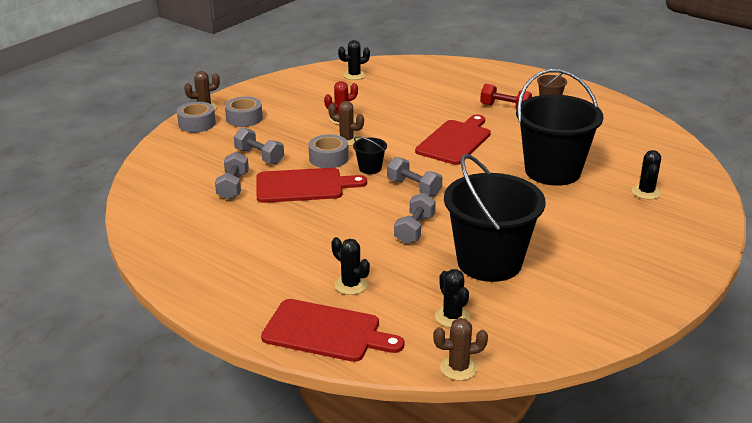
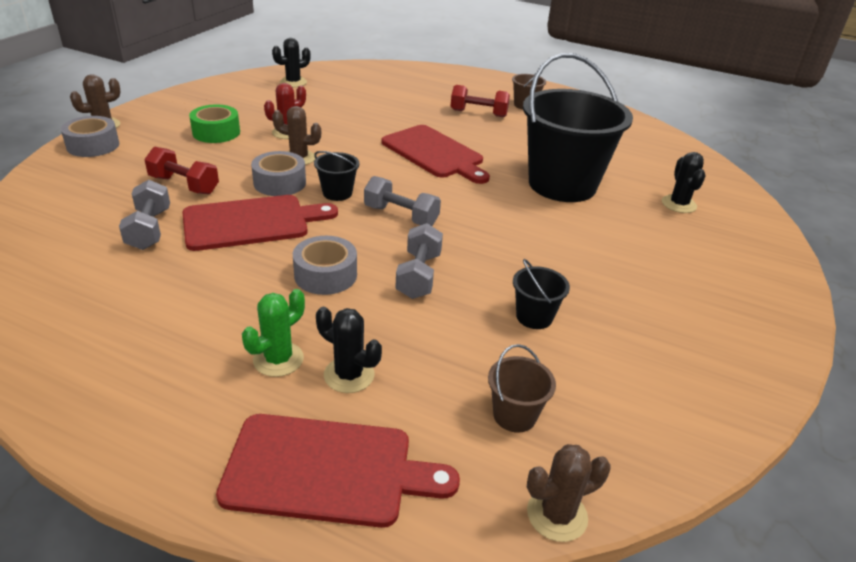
camera: 15 degrees left, 5 degrees up
(244, 118) = (159, 136): grey tape -> grey tape (325, 275)
(259, 156) = (184, 185): grey dumbbell -> red dumbbell
(287, 117) = (216, 132): none -> green tape
(307, 272) = (278, 359): none -> green cactus
(452, 317) = (514, 415): black cactus -> brown bucket
(455, 141) = (434, 153): red cutting board -> red cutting board turned 120 degrees clockwise
(489, 262) = (534, 317): black bucket -> black bucket, size x0.41

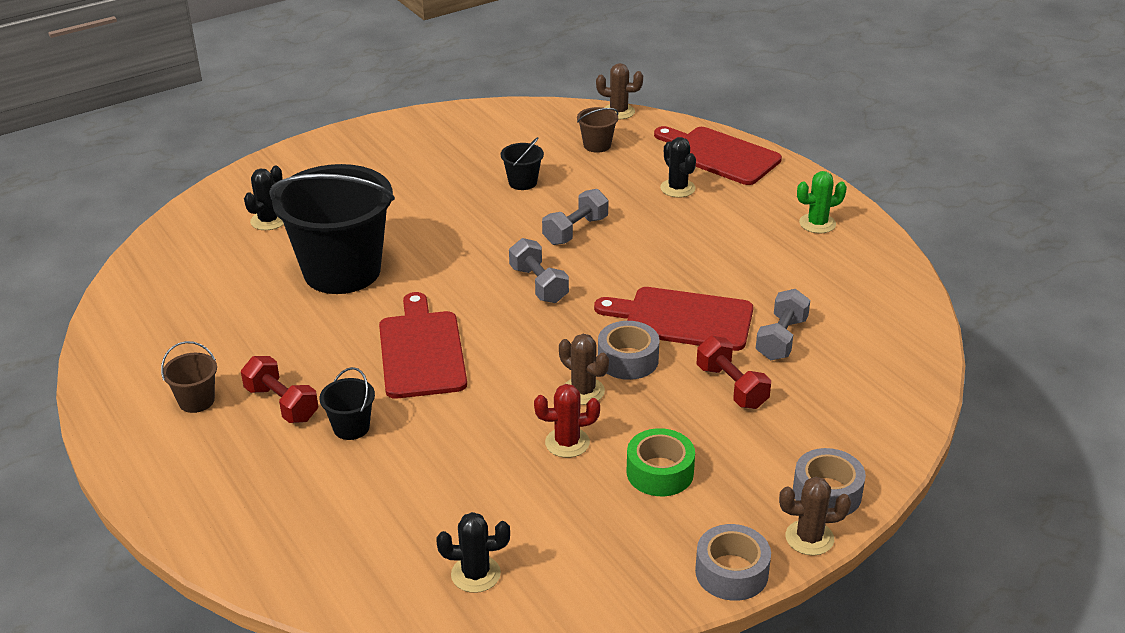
camera: 145 degrees left, 0 degrees up
(278, 359) = (717, 208): green cactus -> green cactus (817, 223)
(325, 275) = (648, 252): grey tape -> grey tape (731, 572)
(337, 193) = (577, 328): black bucket -> black bucket (351, 427)

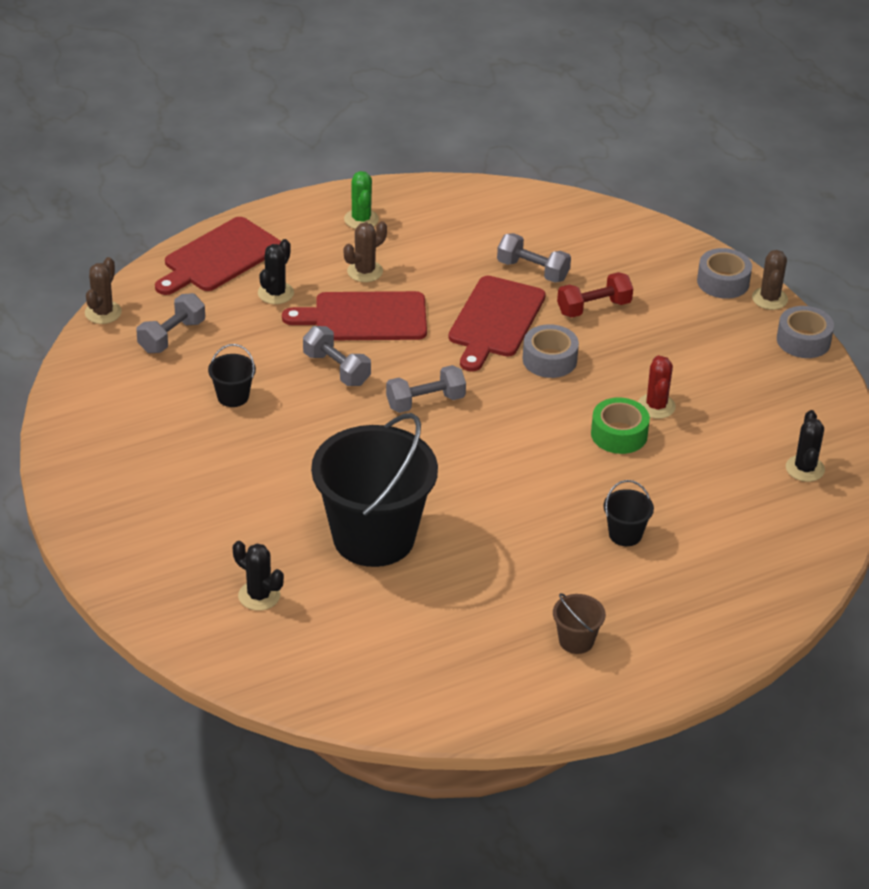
camera: 85 degrees left, 5 degrees up
(281, 404) = (587, 580): red dumbbell -> none
(422, 351) = (519, 485): red cutting board -> red cutting board (365, 317)
(583, 391) = (590, 390): brown cactus -> brown cactus (365, 271)
(597, 145) = (172, 336): brown bucket -> grey dumbbell
(660, 472) = (695, 360): green tape -> green tape (619, 434)
(677, 188) = (275, 293): black cactus -> black cactus turned 45 degrees counterclockwise

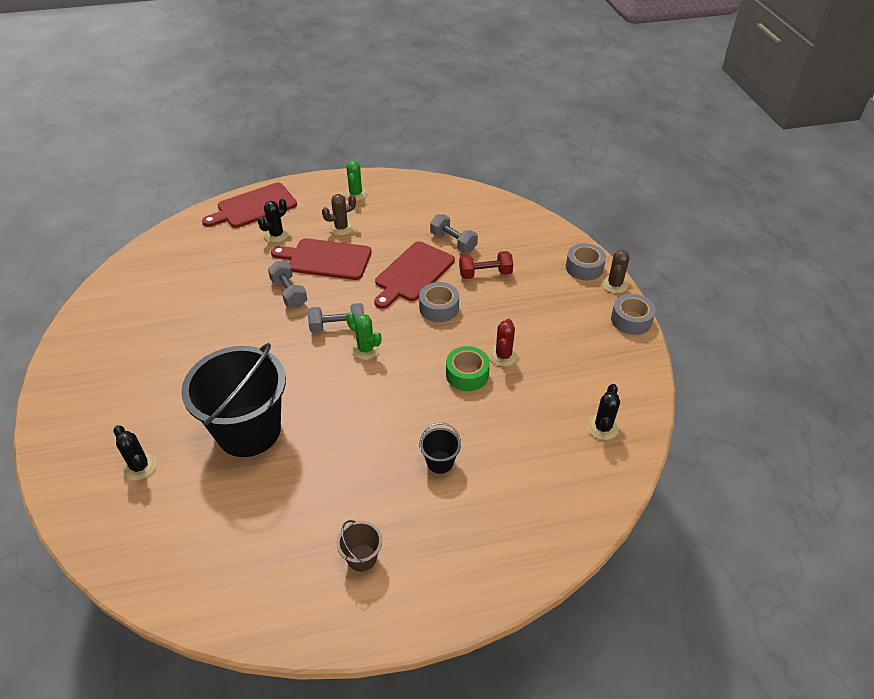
camera: 15 degrees right, 5 degrees up
(103, 312) = (161, 233): brown cactus -> none
(172, 336) = (194, 255): grey dumbbell -> none
(233, 396) = (210, 303): black bucket -> none
(476, 424) = (366, 349): none -> green cactus

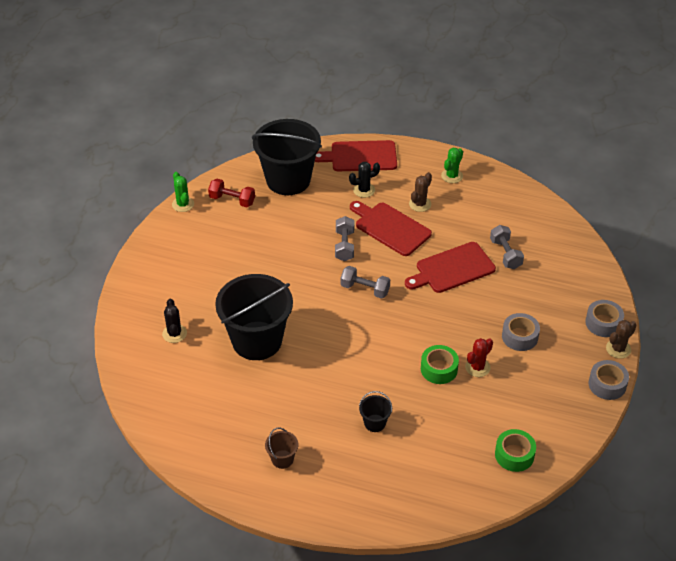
camera: 30 degrees right, 0 degrees up
(189, 253) = (288, 180): none -> black bucket
(341, 228) = (420, 204): brown cactus -> brown cactus turned 60 degrees counterclockwise
(366, 349) = (375, 316): green cactus -> green cactus (183, 204)
(439, 308) = (453, 307): grey tape -> grey tape (520, 337)
(485, 274) = (512, 293): red dumbbell -> red dumbbell (232, 200)
(603, 427) = (514, 455): black cactus -> green tape

